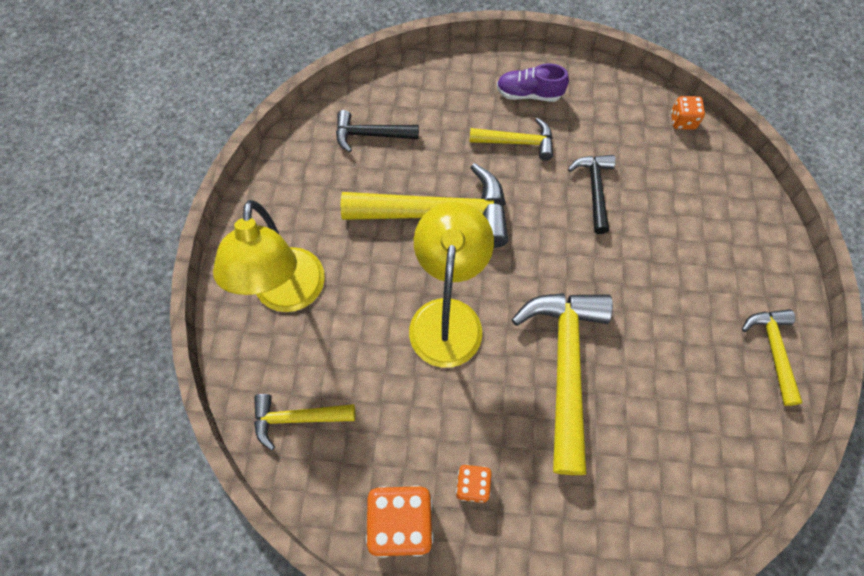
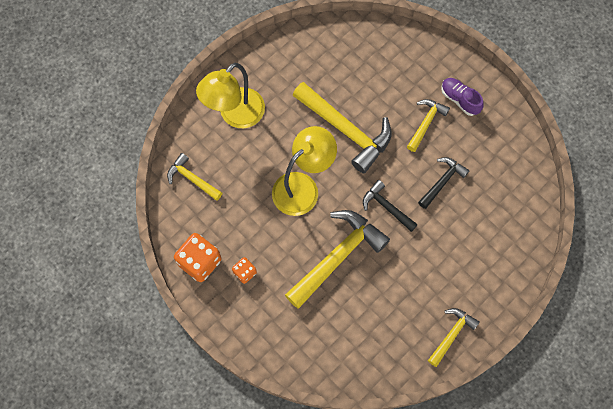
camera: 40 degrees right, 5 degrees up
(370, 135) = (349, 58): black hammer -> black hammer (386, 207)
(517, 142) = (426, 123): yellow hammer -> yellow hammer turned 105 degrees counterclockwise
(682, 121) = (534, 182): orange dice -> none

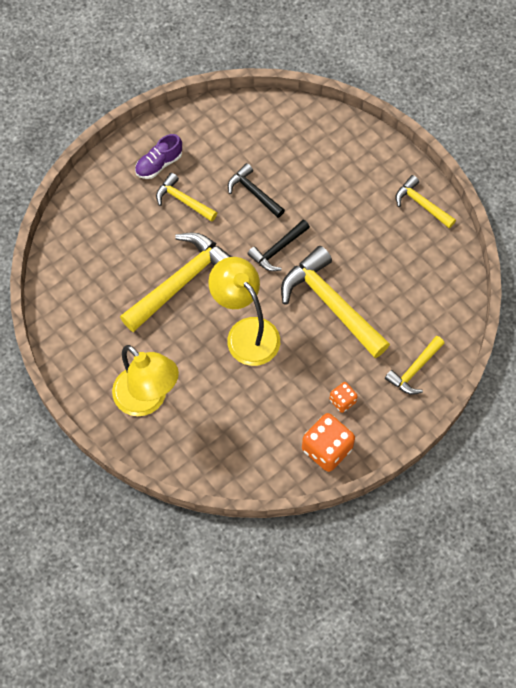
camera: 85 degrees left, 5 degrees down
(192, 179) = (223, 453): yellow hammer -> yellow hammer (414, 370)

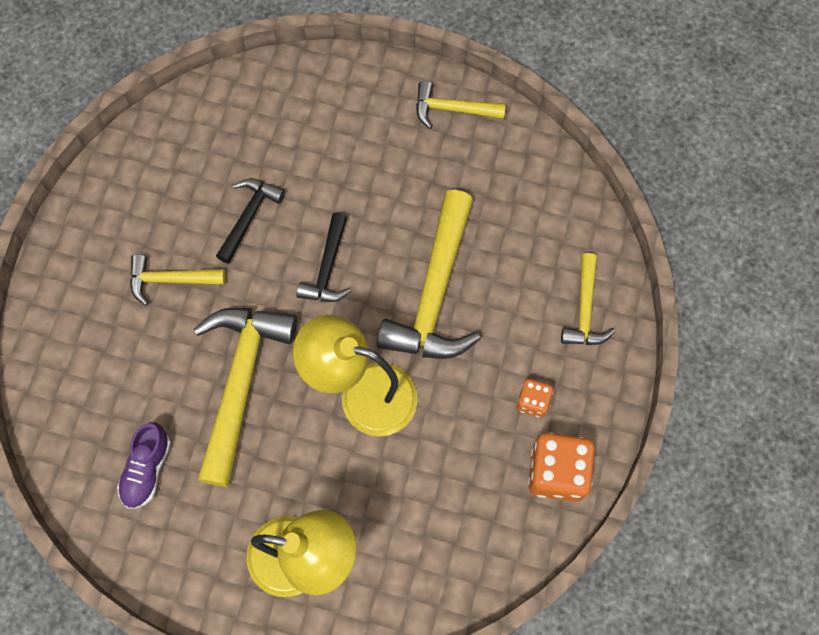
camera: 35 degrees left, 5 degrees up
(159, 164) = (108, 253): purple shoe -> purple shoe (147, 469)
(253, 192) = (249, 216): black hammer -> black hammer turned 105 degrees clockwise
(330, 303) = (435, 293): yellow hammer -> yellow hammer turned 90 degrees counterclockwise

